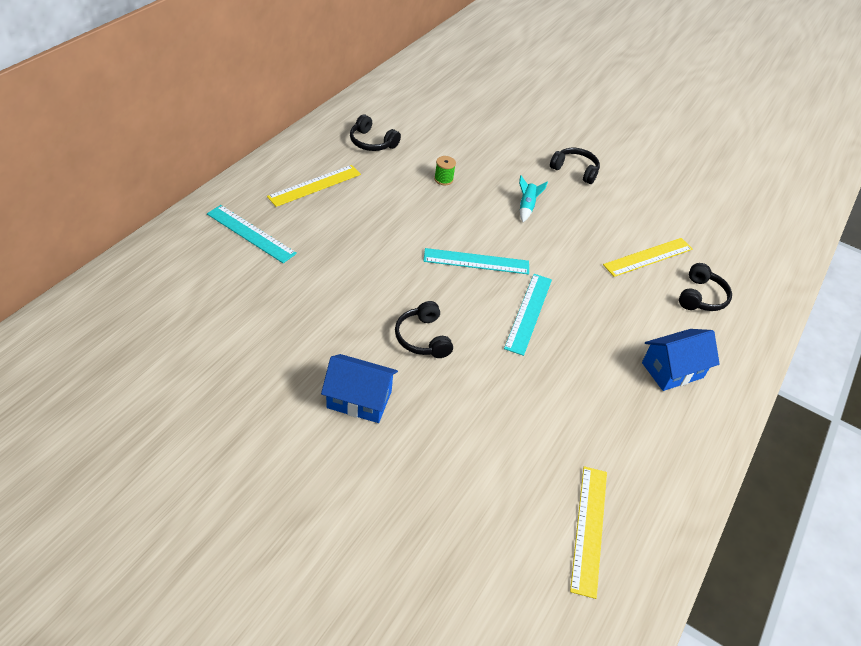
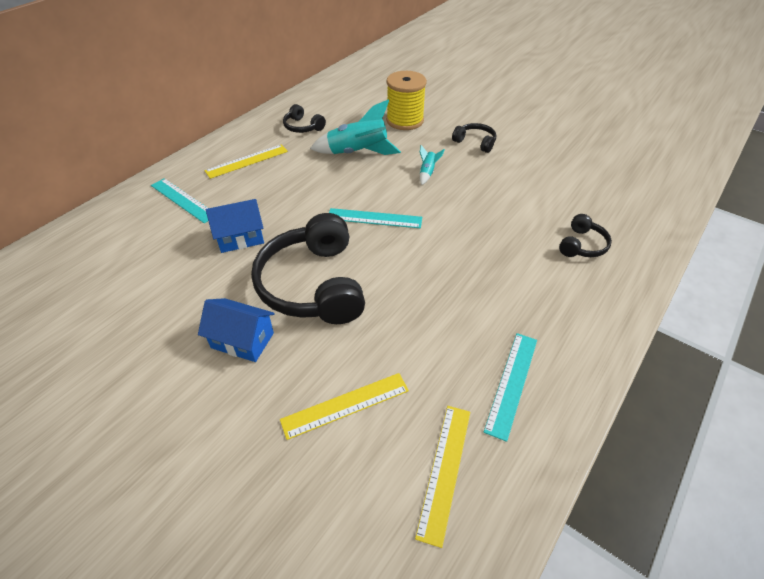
camera: 10 degrees right, 0 degrees up
(422, 338) = (313, 285): black headphones -> black headphones, size x2.15
(443, 179) = (358, 153): green spool -> turquoise rocket
(491, 139) = (405, 120): none -> yellow spool
(528, 313) = (415, 261): turquoise ruler -> turquoise ruler (512, 383)
(648, 257) = (534, 211): yellow ruler -> yellow ruler (345, 405)
(672, 370) = (548, 312): blue house -> blue house (240, 238)

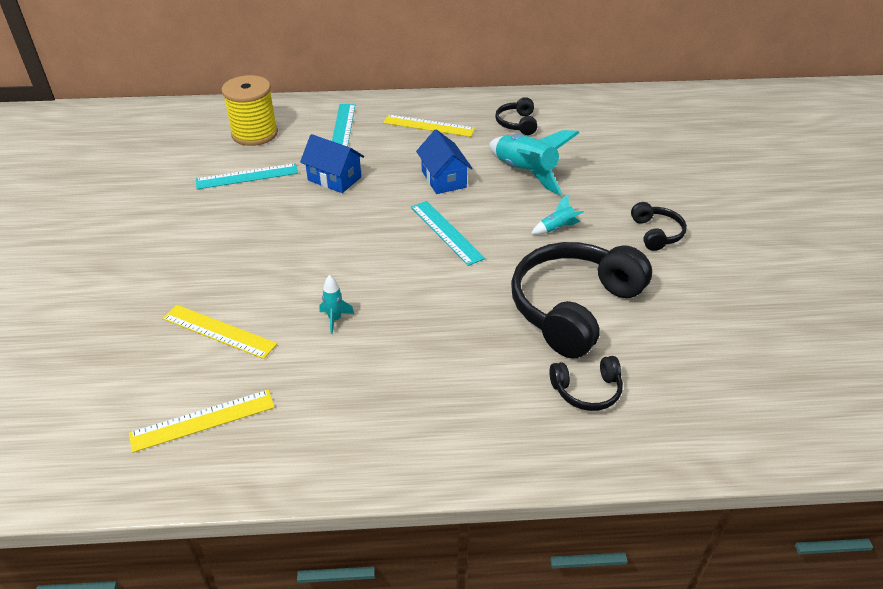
camera: 50 degrees right, 5 degrees down
(242, 340) = (232, 244): blue house -> blue house (443, 179)
(313, 285) = (325, 244): black headphones -> black headphones (573, 307)
(405, 120) = (620, 171): yellow spool -> yellow spool (255, 134)
(405, 324) = (335, 319): none -> turquoise rocket
(512, 383) = (332, 420): turquoise ruler -> turquoise ruler (247, 176)

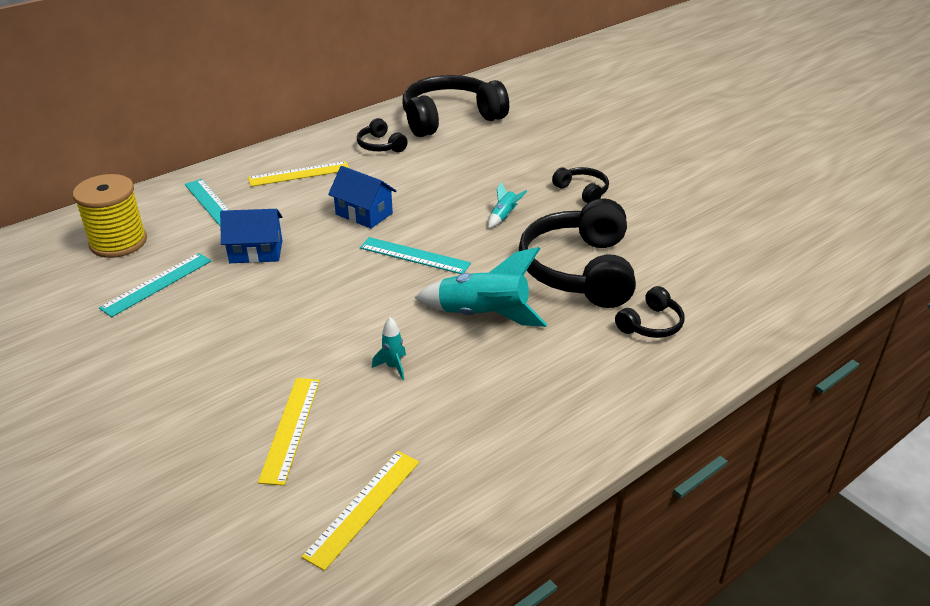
camera: 35 degrees left, 5 degrees down
(219, 331) = (290, 429): yellow ruler -> yellow ruler turned 75 degrees counterclockwise
(525, 173) = (431, 183): turquoise rocket -> turquoise rocket (483, 315)
(602, 119) = (450, 118): none -> black headphones

